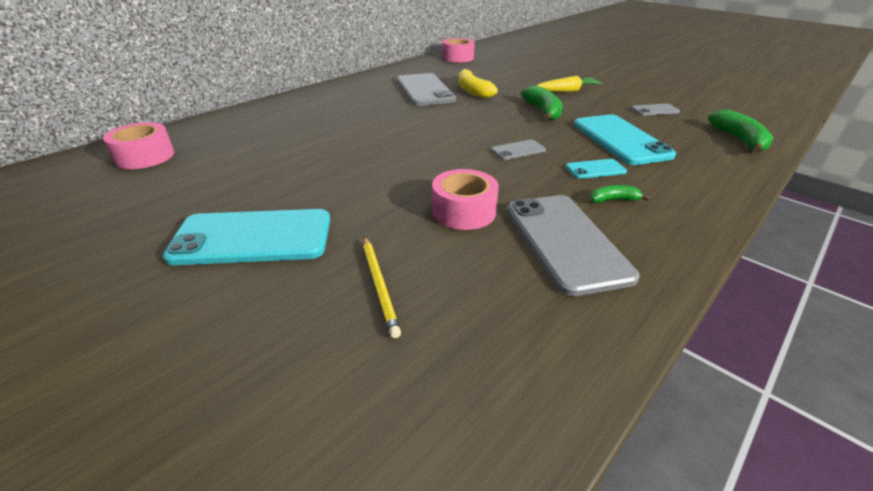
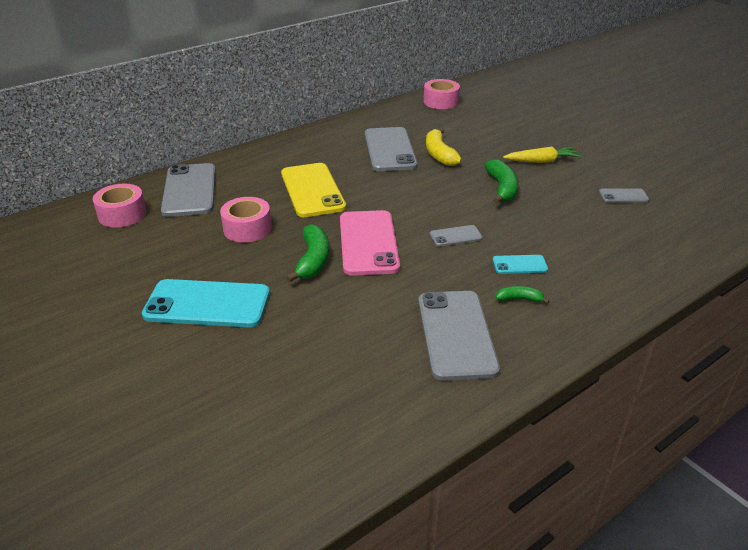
camera: 10 degrees right, 0 degrees up
(224, 131) = (189, 190): none -> grey phone
(357, 123) = (312, 190): none -> yellow phone
(379, 285) = (296, 355): yellow pencil -> none
(430, 162) = (368, 243): none -> pink phone
(463, 211) = (382, 297): pink tape -> pink tape (247, 228)
(620, 139) = (563, 232): turquoise phone -> none
(739, 140) = (688, 242): green banana -> green banana (313, 260)

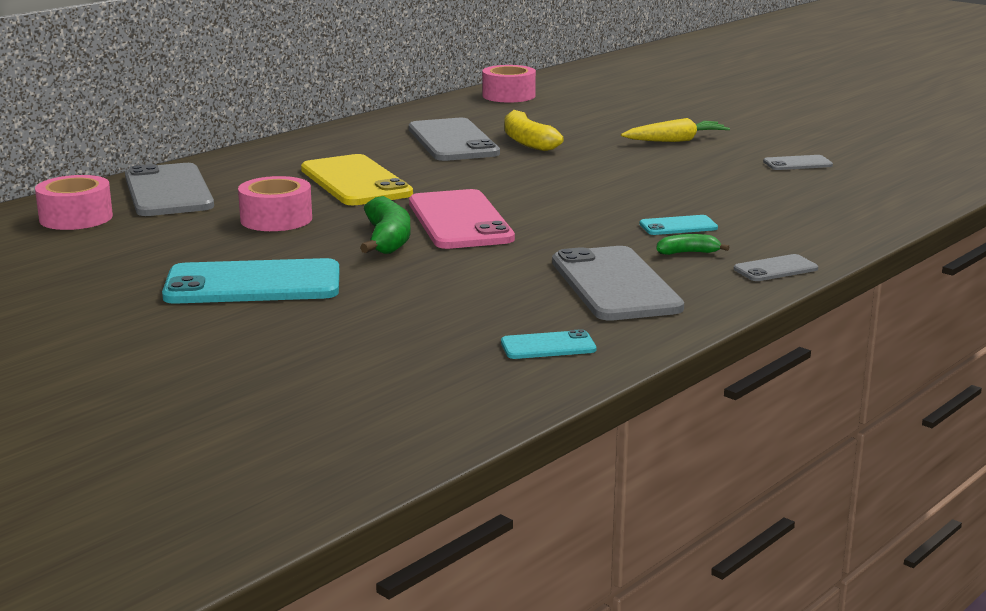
camera: 10 degrees left, 15 degrees down
(387, 409) = (548, 346): none -> turquoise phone
(455, 236) = (580, 208): grey phone -> grey phone (775, 269)
(502, 188) = (629, 166): green banana -> none

